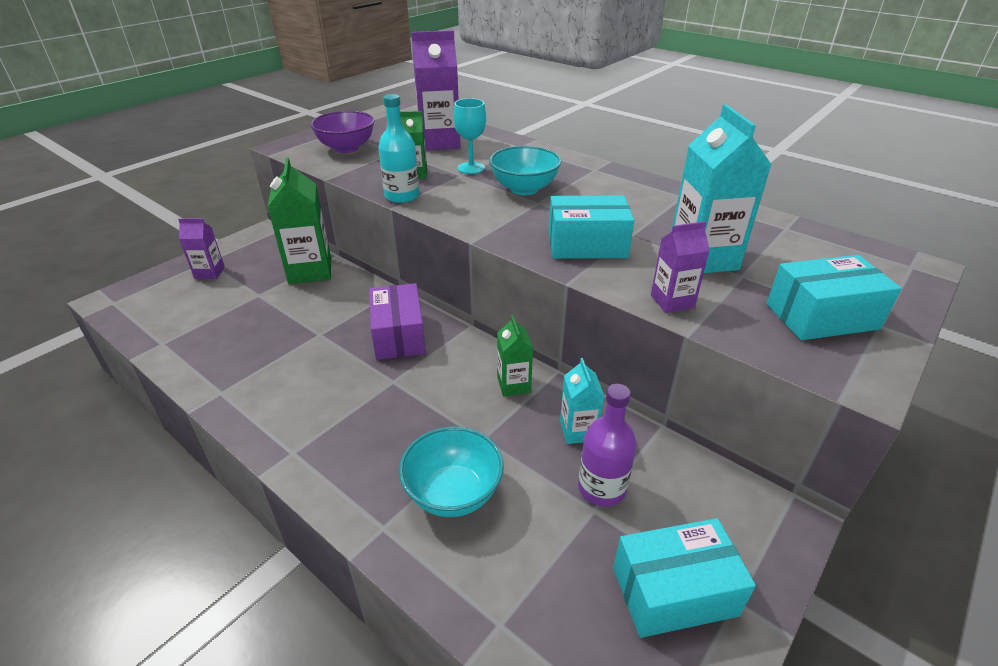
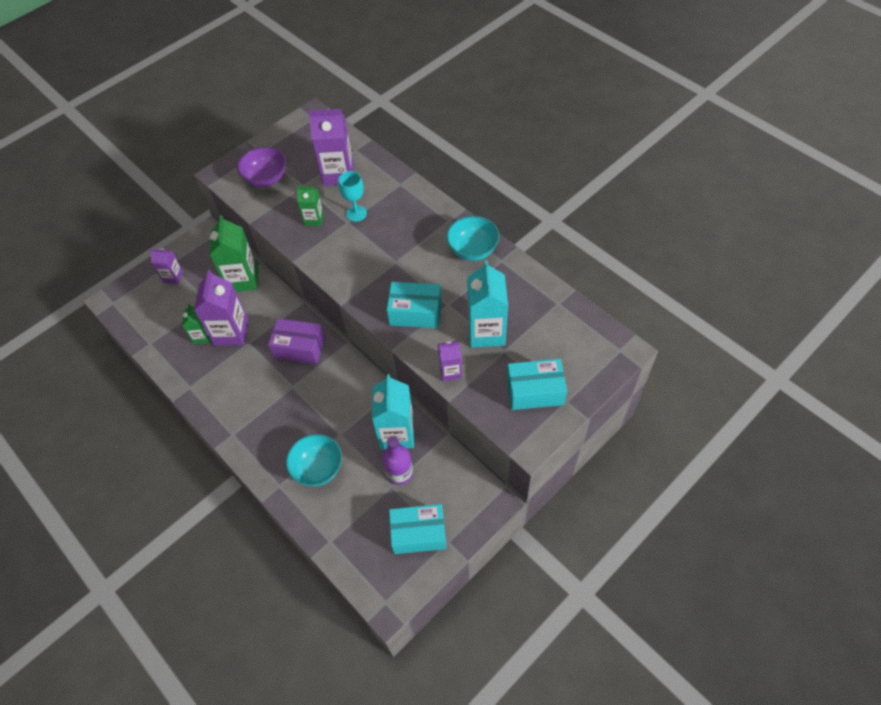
camera: 10 degrees right, 20 degrees up
(293, 324) = (231, 332): none -> purple carton
(399, 335) = (299, 348): purple box -> purple box turned 75 degrees counterclockwise
(402, 196) = (301, 248): turquoise bottle -> none
(513, 385) = (366, 395): green carton -> green carton (202, 336)
(524, 189) = (389, 244): turquoise bowl -> turquoise bowl (472, 250)
(578, 431) = (397, 433): turquoise carton -> turquoise carton, size x1.82

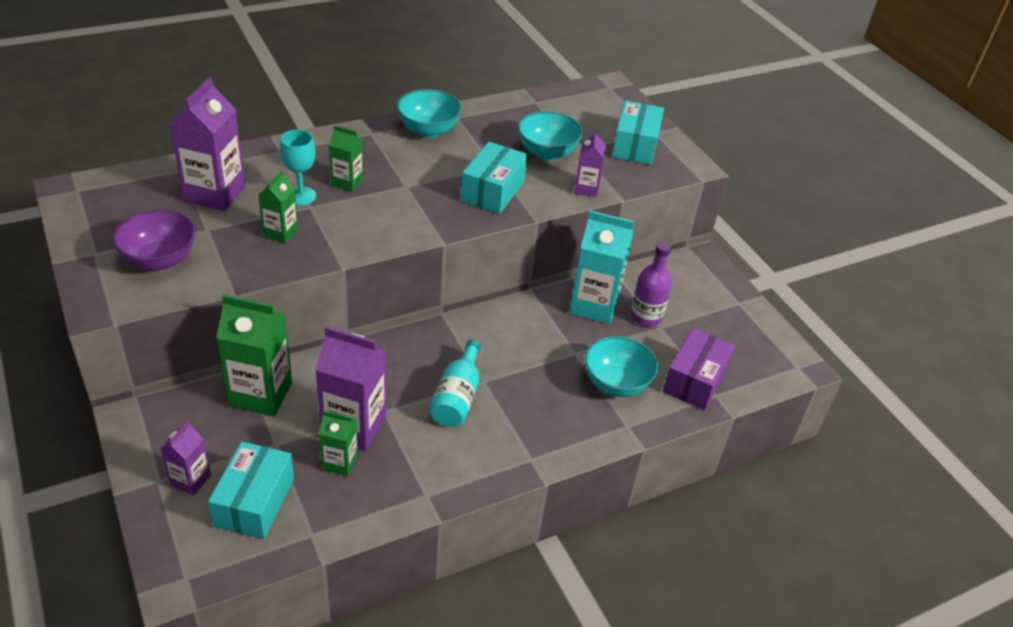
camera: 80 degrees left, 15 degrees down
(273, 377) = (457, 397): none -> turquoise bottle
(299, 348) = (424, 360): purple box -> purple box (694, 380)
(383, 230) = (347, 182): none -> green carton
(418, 534) = (724, 321): turquoise box -> turquoise box (254, 502)
(486, 332) = (547, 153): turquoise carton -> turquoise bowl

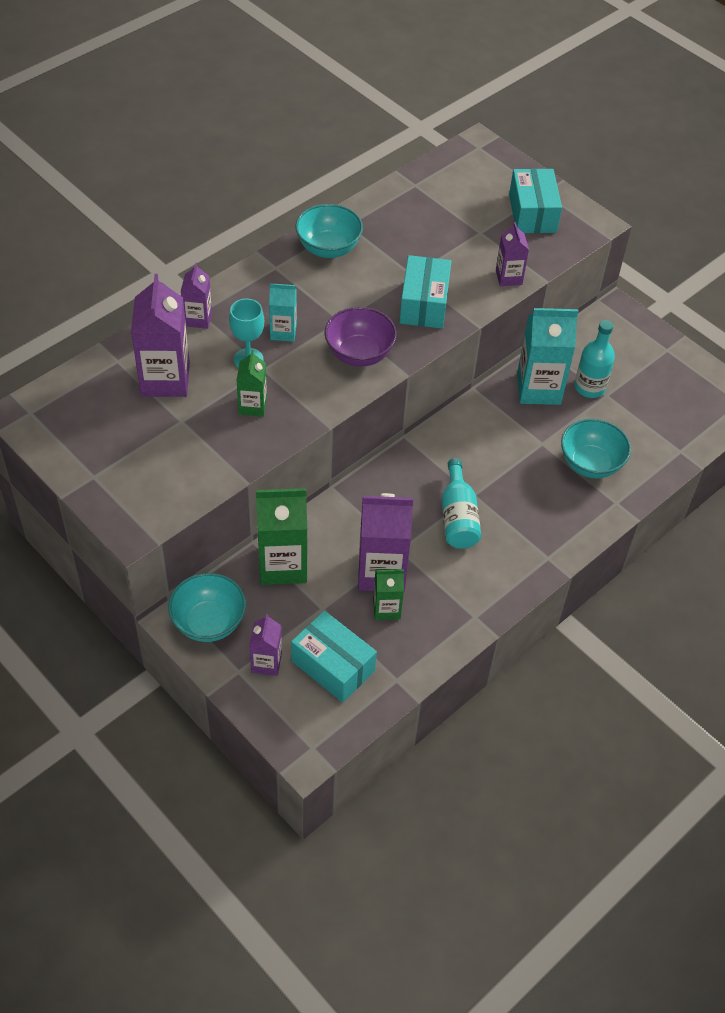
camera: 15 degrees left, 10 degrees up
(160, 260) = (158, 466): purple bowl -> purple bowl (359, 354)
(254, 502) = (333, 666): turquoise box -> turquoise box turned 45 degrees counterclockwise
(276, 155) = (198, 319): none -> purple carton
(347, 182) = (283, 332): green carton -> turquoise carton
(547, 153) = (454, 245): turquoise bowl -> turquoise bowl (209, 622)
(646, 316) = (589, 387): purple bottle -> turquoise bottle
(694, 380) = (656, 441): purple box -> none

